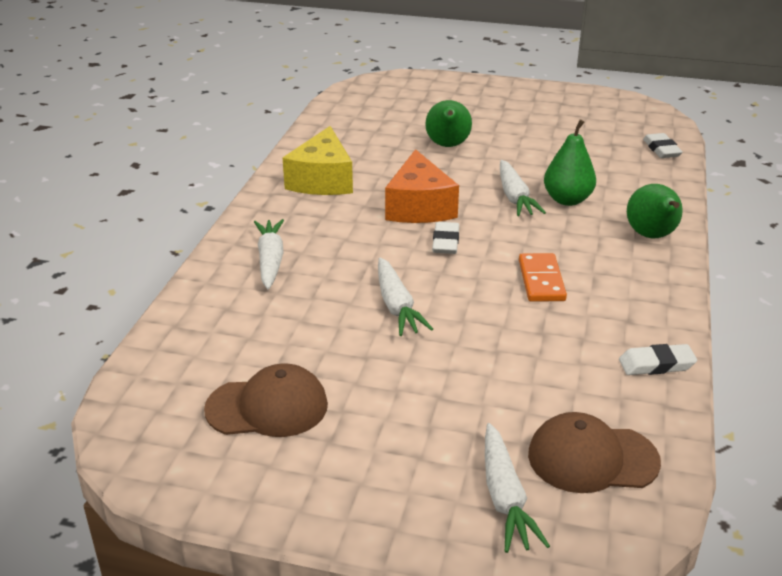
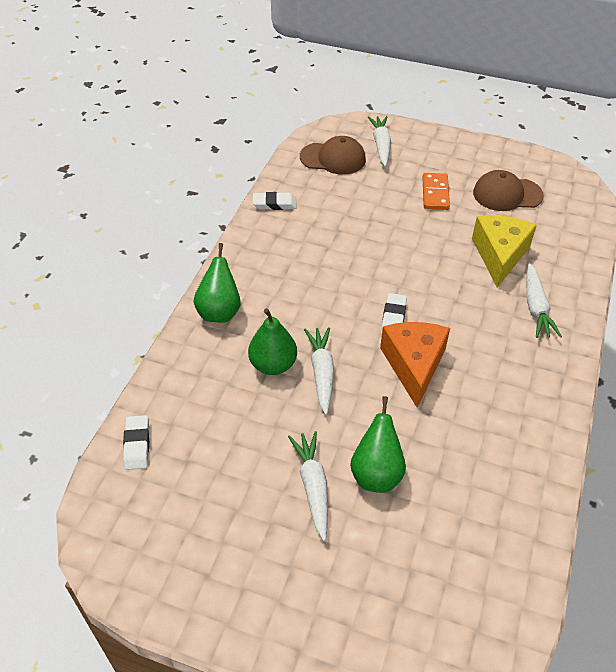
camera: 175 degrees left, 15 degrees up
(322, 180) = (512, 416): yellow cheese -> yellow cheese (499, 255)
(397, 306) = (434, 257): white carrot -> white carrot (313, 487)
(541, 280) = (326, 272): orange domino -> orange domino (435, 193)

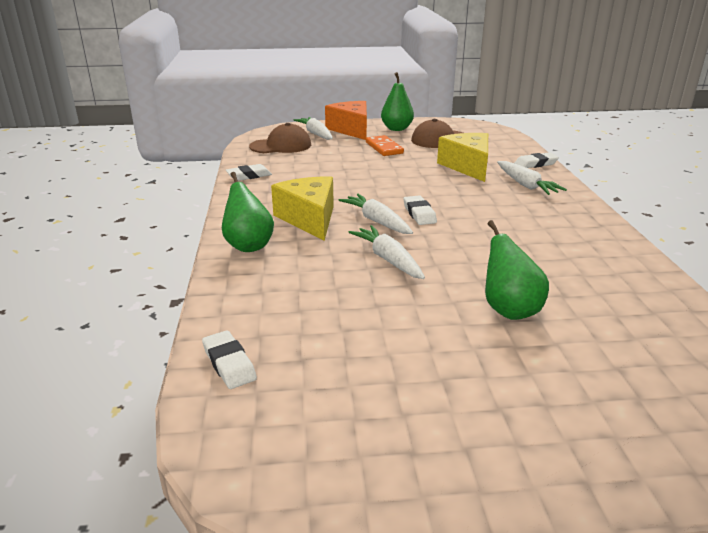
camera: 25 degrees left, 20 degrees down
(273, 365) = (335, 266): green pear -> green pear (396, 129)
(290, 291) = (309, 219): none -> yellow cheese
(313, 487) = (458, 337): white carrot -> white carrot (377, 221)
(414, 365) = (466, 235): orange cheese -> orange cheese (351, 130)
(579, 273) = (535, 164): none -> white eraser

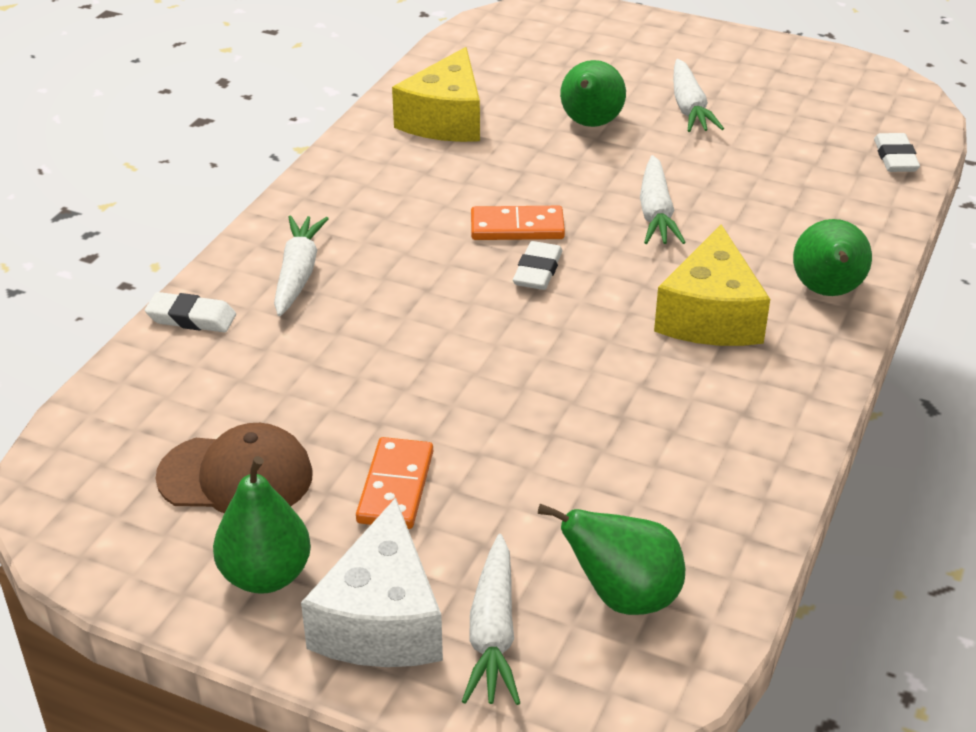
camera: 150 degrees left, 10 degrees up
(249, 176) = (758, 480): white eraser -> none
(281, 146) = (623, 597): brown cap -> green pear
(351, 130) = (381, 620): orange cheese -> white cheese
(377, 221) = (613, 277): white carrot -> white carrot (689, 107)
(458, 229) = (517, 227): none -> orange domino
(468, 166) = (317, 354): yellow cheese -> yellow cheese (445, 119)

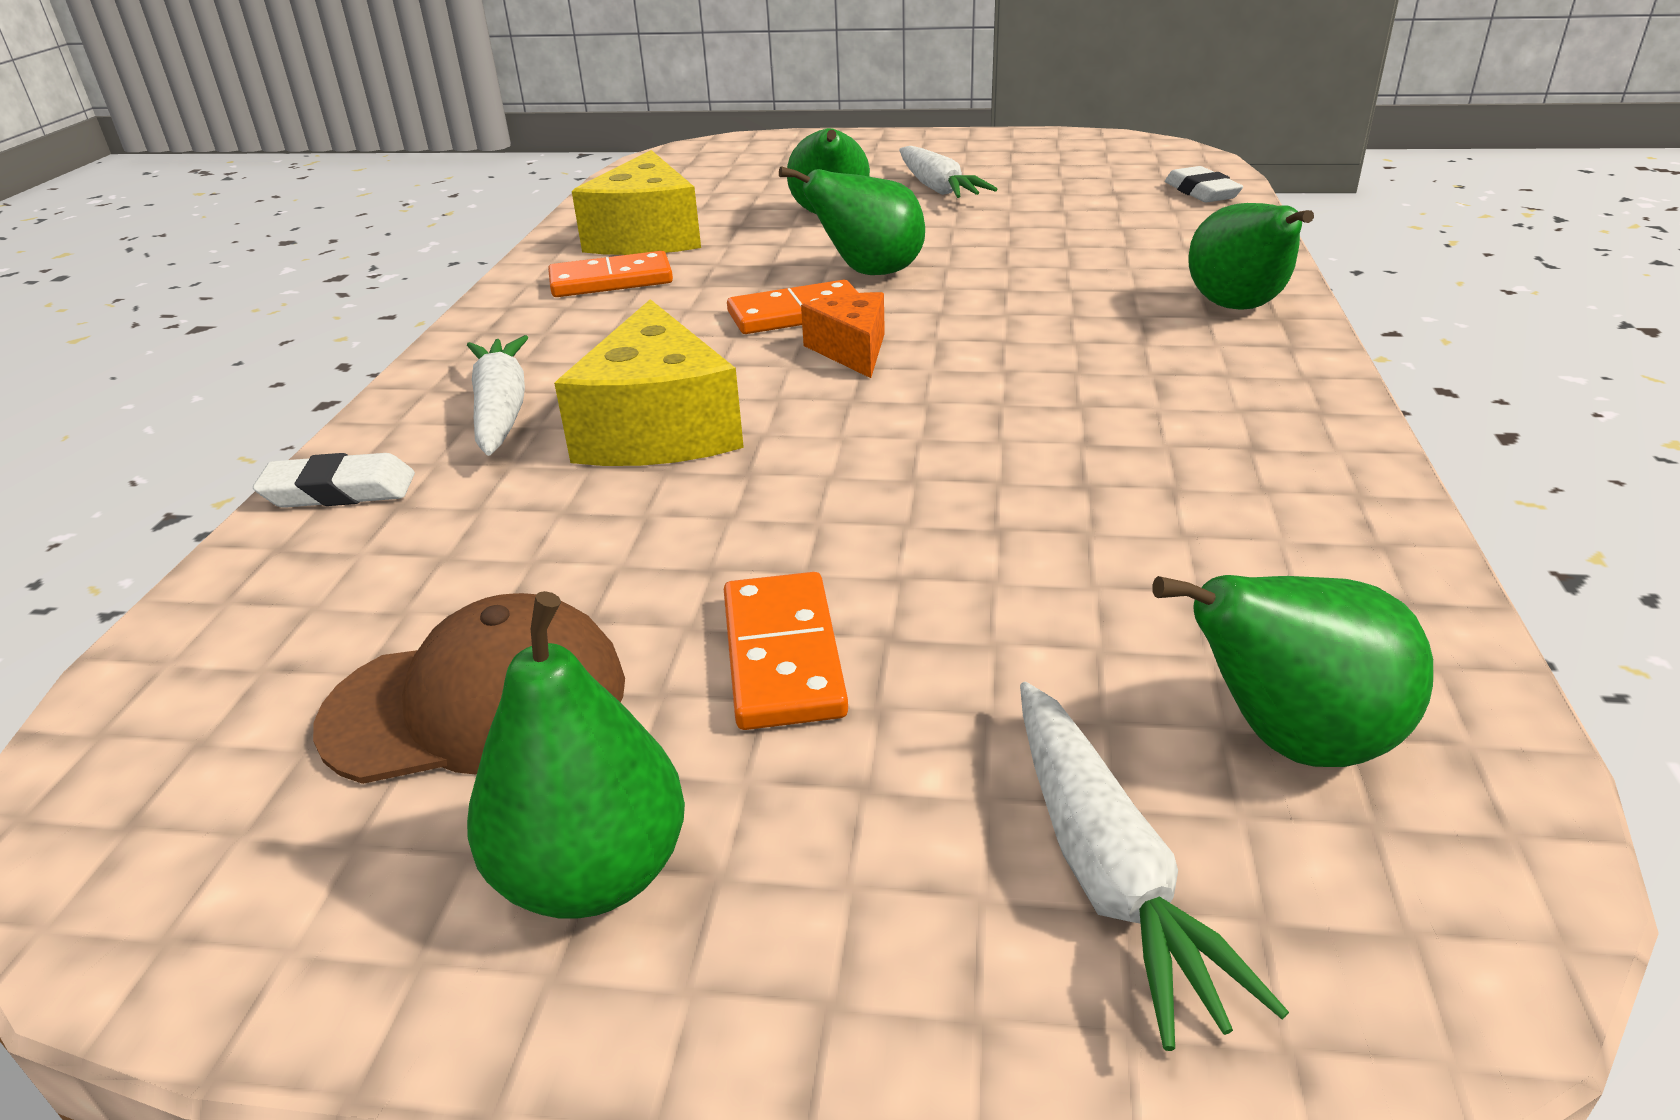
camera: 15 degrees left, 5 degrees down
(381, 620) = (871, 905): white cheese -> none
(404, 164) = (611, 281): none -> orange domino
(538, 271) = (852, 350): white eraser -> orange cheese
(587, 196) = (869, 273): none -> green pear
(656, 213) = (966, 274): white carrot -> none
(710, 316) = (1115, 354): yellow cheese -> yellow cheese (658, 429)

